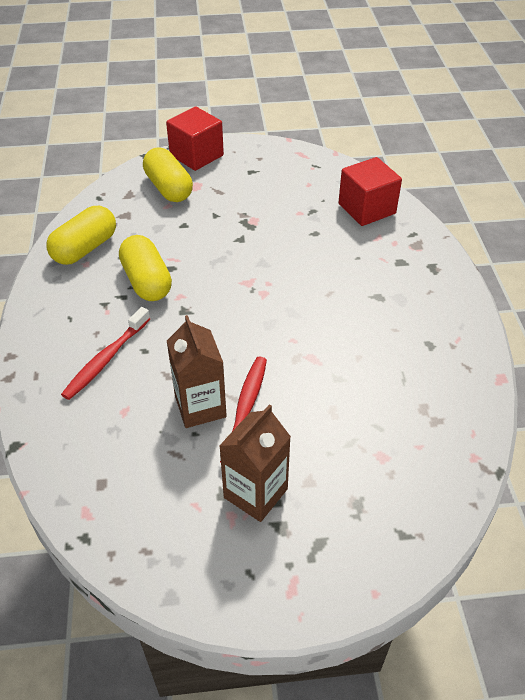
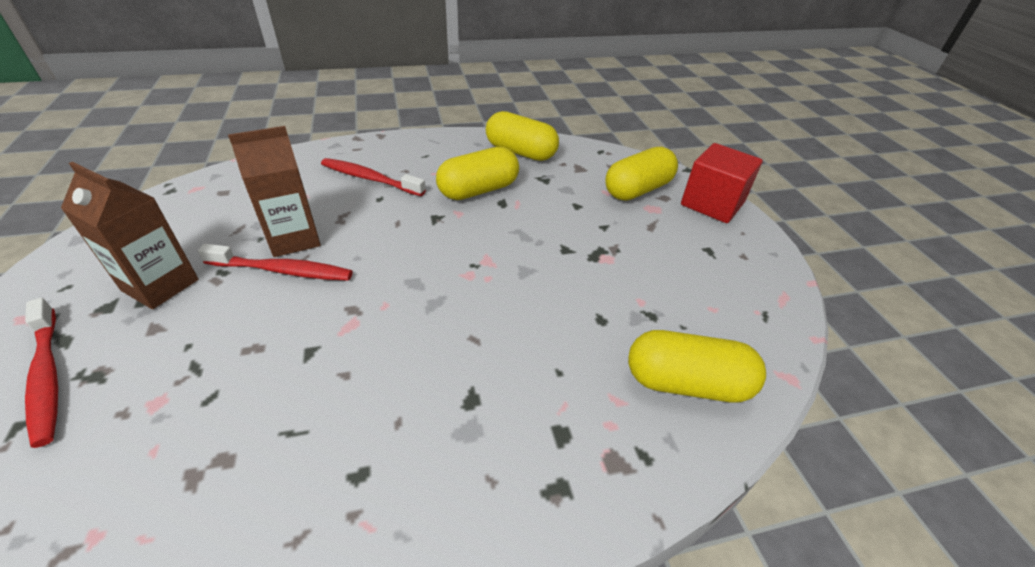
camera: 80 degrees right, 5 degrees down
(358, 536) = (47, 376): none -> red toothbrush
(367, 209) = (686, 383): red cube -> yellow capsule

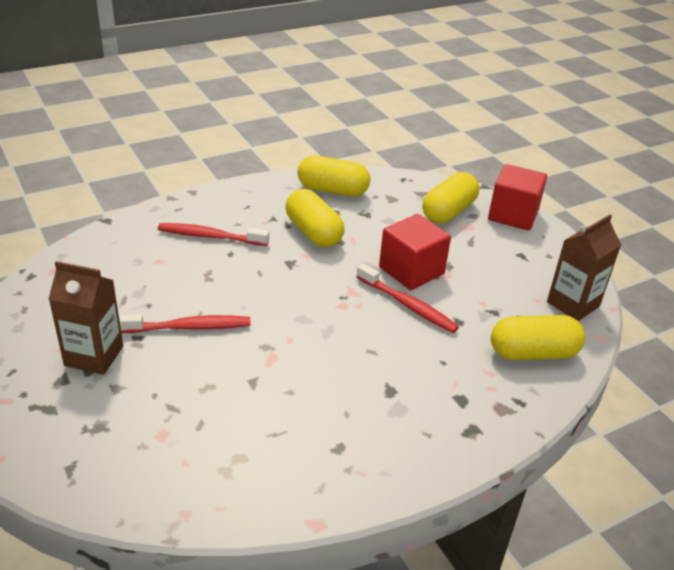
camera: 15 degrees left, 5 degrees down
(47, 376) = (62, 434): red toothbrush -> red toothbrush (407, 305)
(294, 239) = (179, 300): brown carton -> brown carton (573, 304)
(478, 190) = (313, 232): yellow capsule -> yellow capsule turned 75 degrees counterclockwise
(568, 247) = (411, 270): none -> red cube

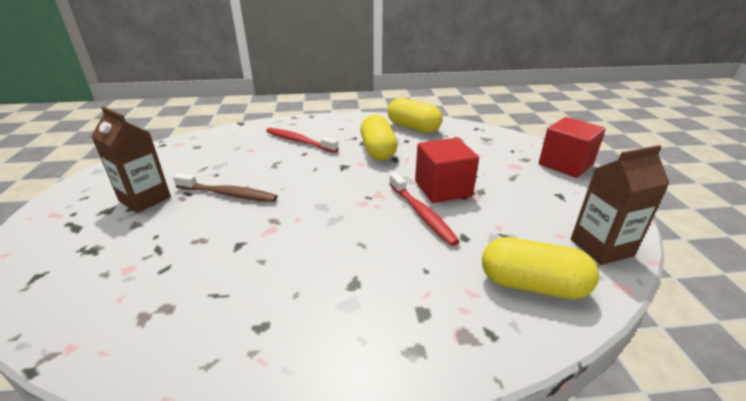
camera: 25 degrees right, 5 degrees down
(189, 327) = (228, 194): red toothbrush -> brown toothbrush
(448, 212) = (503, 153): yellow capsule -> none

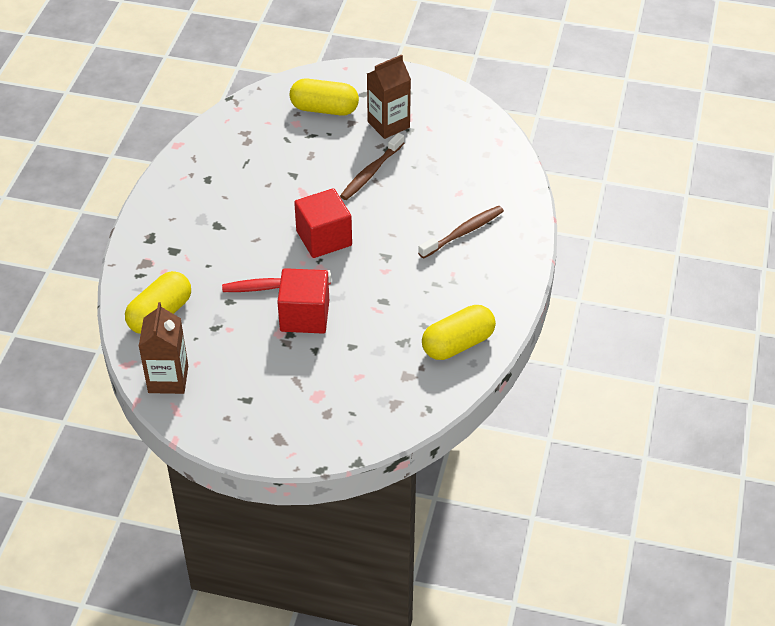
camera: 110 degrees right, 15 degrees up
(299, 141) = (463, 232): red toothbrush -> brown toothbrush
(378, 150) = (409, 292): yellow capsule -> yellow capsule (324, 109)
(565, 164) = (297, 442): red cube -> red cube (324, 238)

